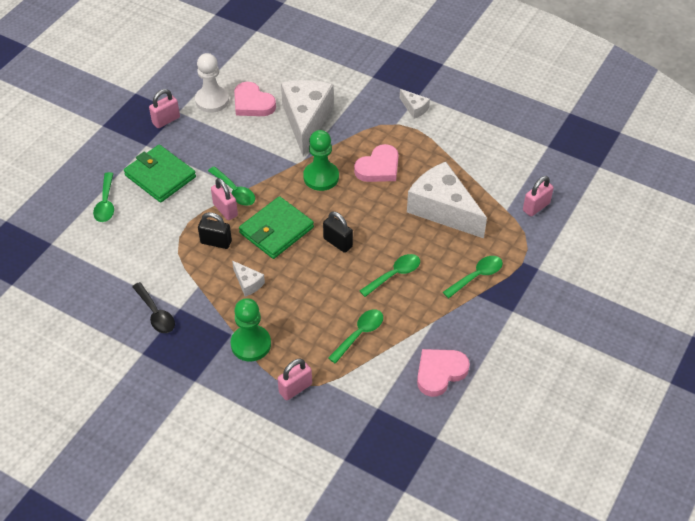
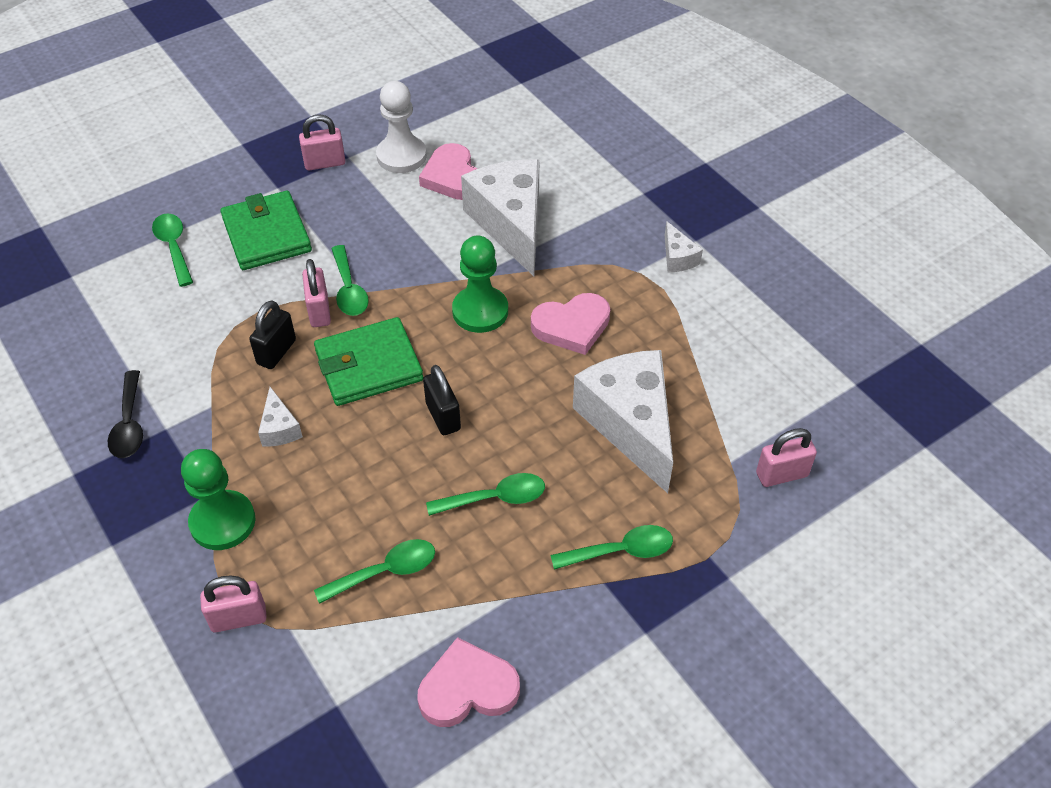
camera: 25 degrees right, 0 degrees up
(106, 203) = (174, 247): green spoon -> green spoon turned 135 degrees clockwise
(216, 242) = (276, 352): black padlock -> black padlock turned 75 degrees clockwise
(306, 120) = (511, 224): white cheese -> white cheese turned 45 degrees counterclockwise

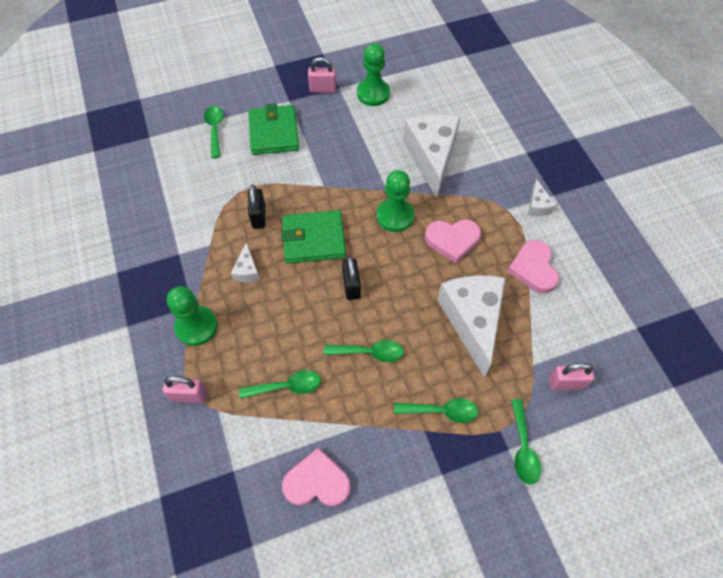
camera: 15 degrees right, 10 degrees up
(129, 424) = (158, 246): black spoon -> none
(276, 352) = (259, 216): black padlock -> black padlock turned 45 degrees counterclockwise
(319, 311) = (292, 193): pink padlock -> none
(349, 289) = (315, 182): green spoon -> green spoon (523, 448)
(401, 156) = (373, 93): white pawn -> green pawn
(452, 177) = (402, 115): pink heart -> pink heart (533, 269)

